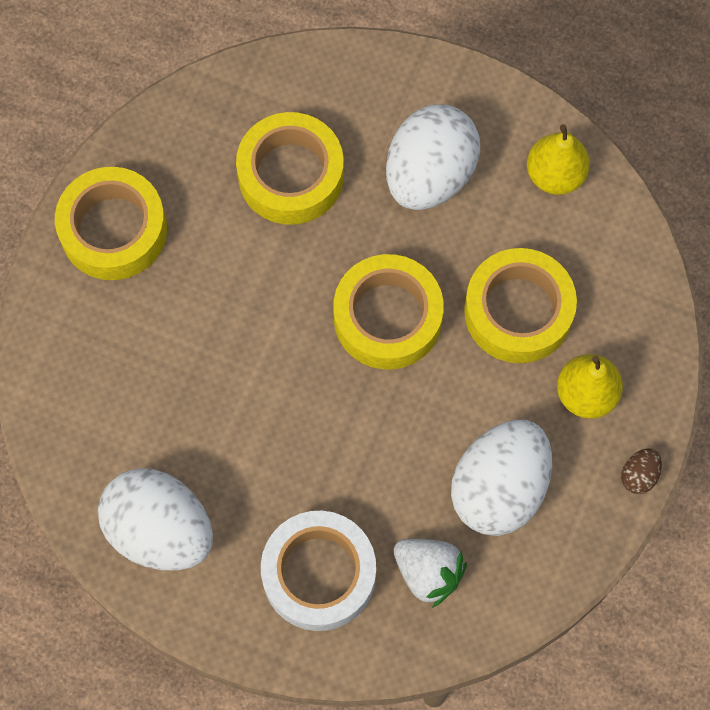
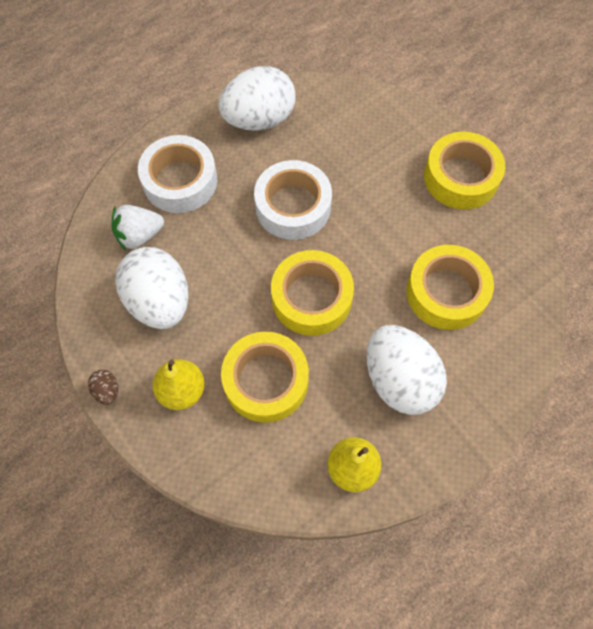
camera: 120 degrees right, 5 degrees down
(274, 408) = (293, 206): none -> white tape

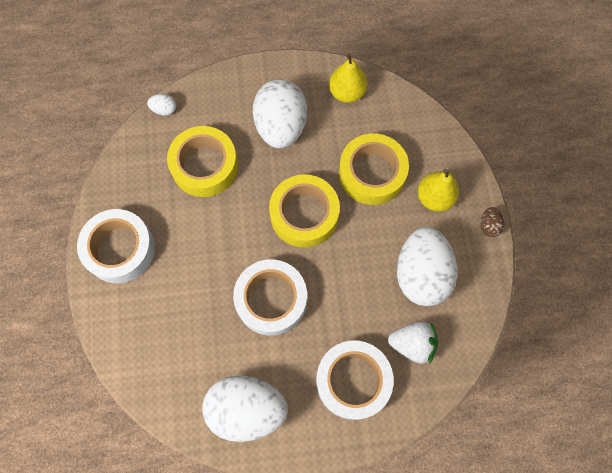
camera: 150 degrees left, 5 degrees up
(460, 177) = (120, 249): yellow tape -> white tape
(536, 329) = (164, 110): none -> white egg

